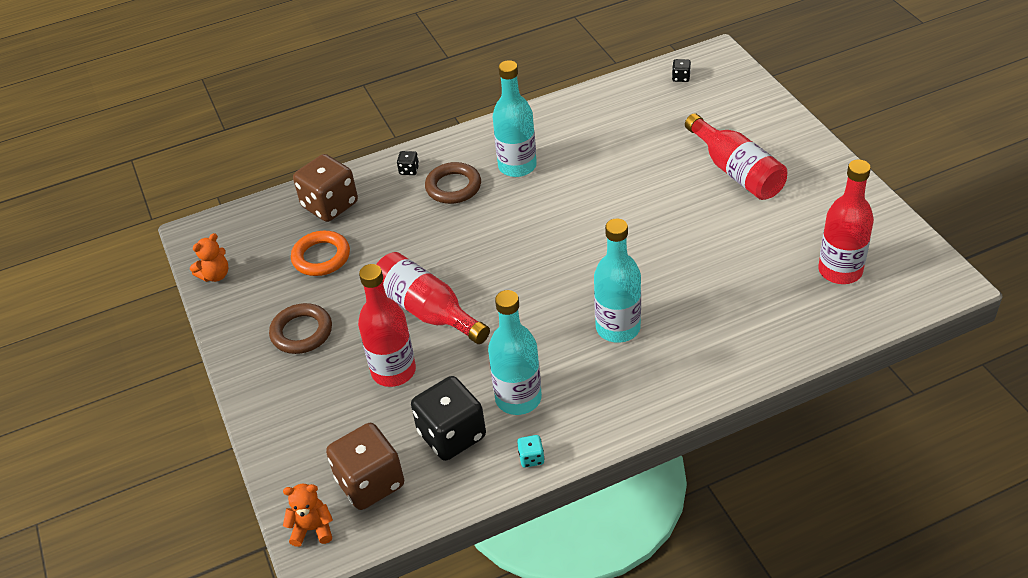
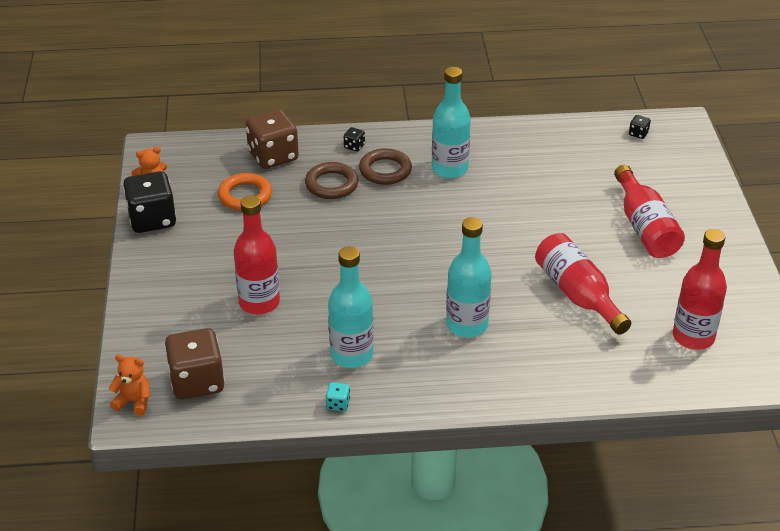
camera: 15 degrees right, 5 degrees down
(301, 332) = (199, 250): brown ring -> brown ring (331, 184)
(427, 311) = (311, 264): red bottle -> red bottle (577, 295)
(452, 435) = (281, 366): black dice -> black dice (152, 219)

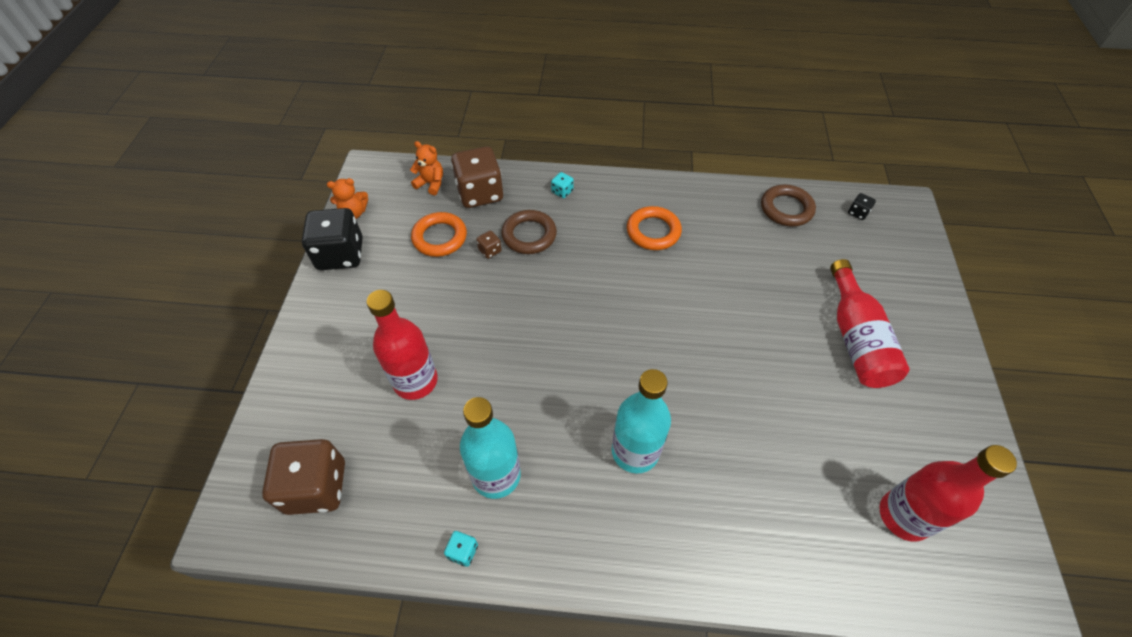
camera: 10 degrees right, 15 degrees up
(134, 402) = (239, 505): orange teddy bear -> orange teddy bear (431, 183)
(297, 200) = (490, 250): none -> brown dice
(354, 146) = (562, 191): black dice -> turquoise dice
(385, 170) = (587, 225): brown ring -> brown ring (786, 209)
(449, 169) = (653, 231): turquoise bottle -> orange ring
(577, 295) = (769, 426): red bottle -> none

